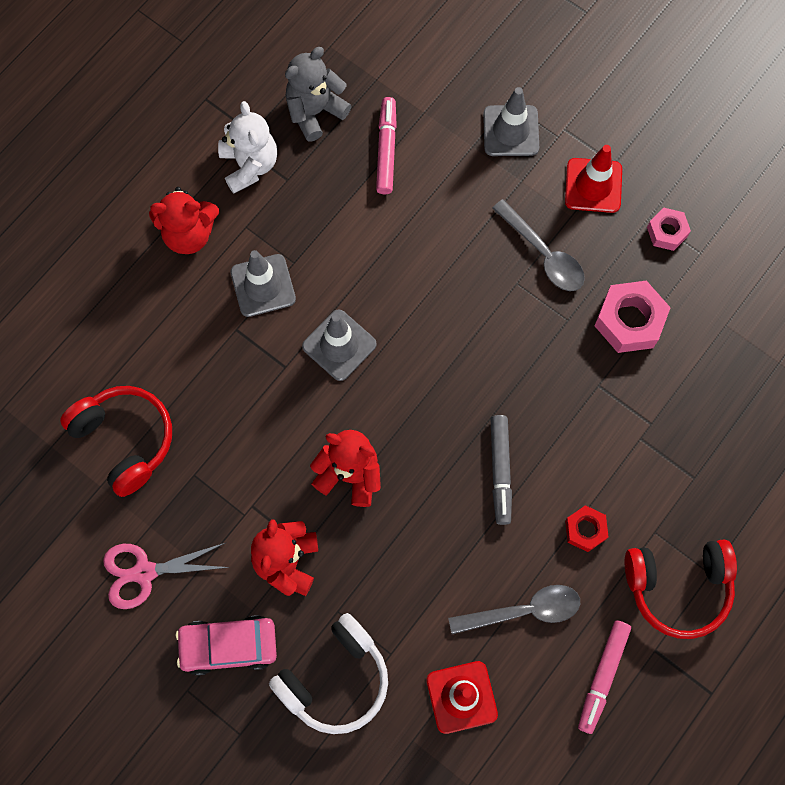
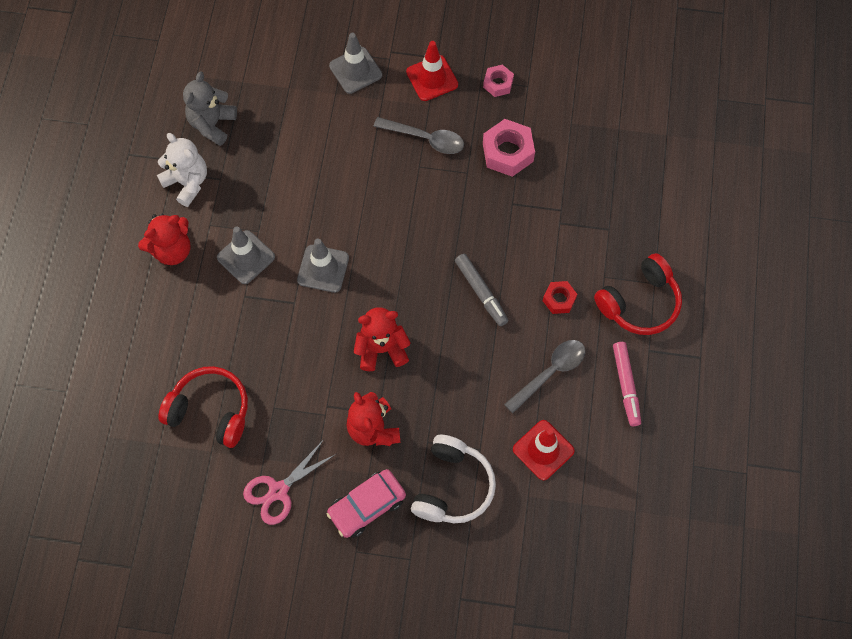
camera: 30 degrees left, 5 degrees down
(386, 149) = (277, 124): pink marker -> none

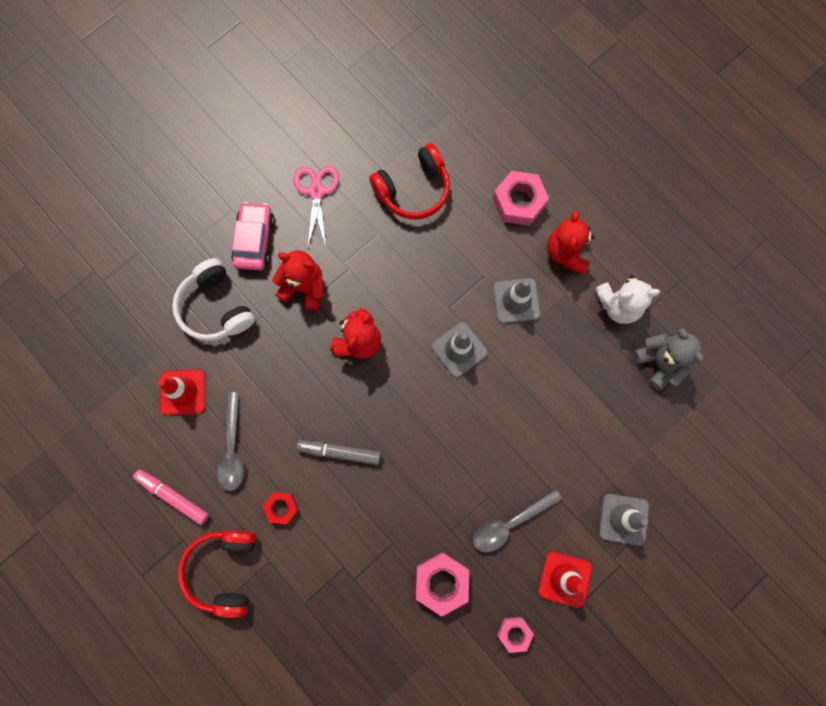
camera: 130 degrees right, 10 degrees up
(154, 318) = (519, 202): none -> pink nut

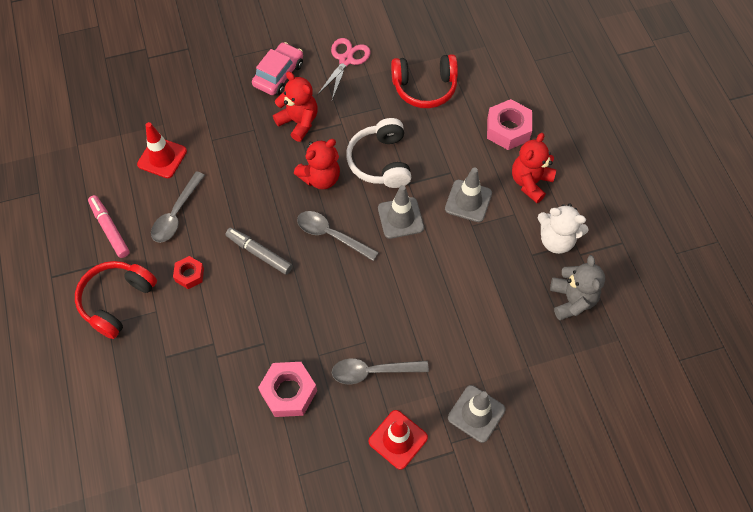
camera: 25 degrees right, 15 degrees down
(215, 307) = (222, 109): white headphones -> white headphones (381, 161)
(400, 399) = (331, 235): none -> grey spoon
(514, 633) = (329, 464): pink nut -> none

